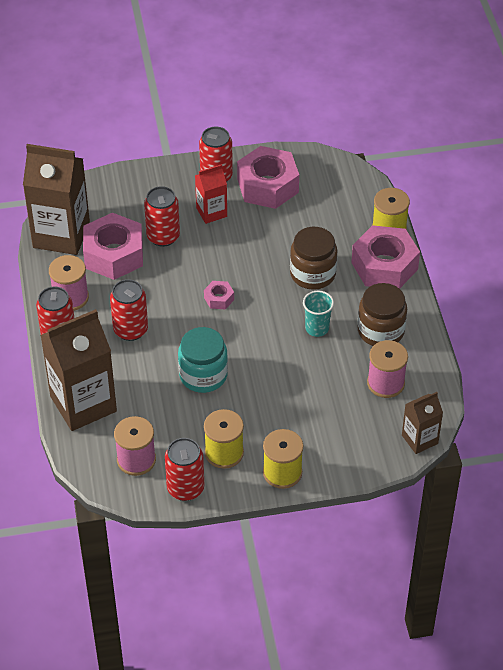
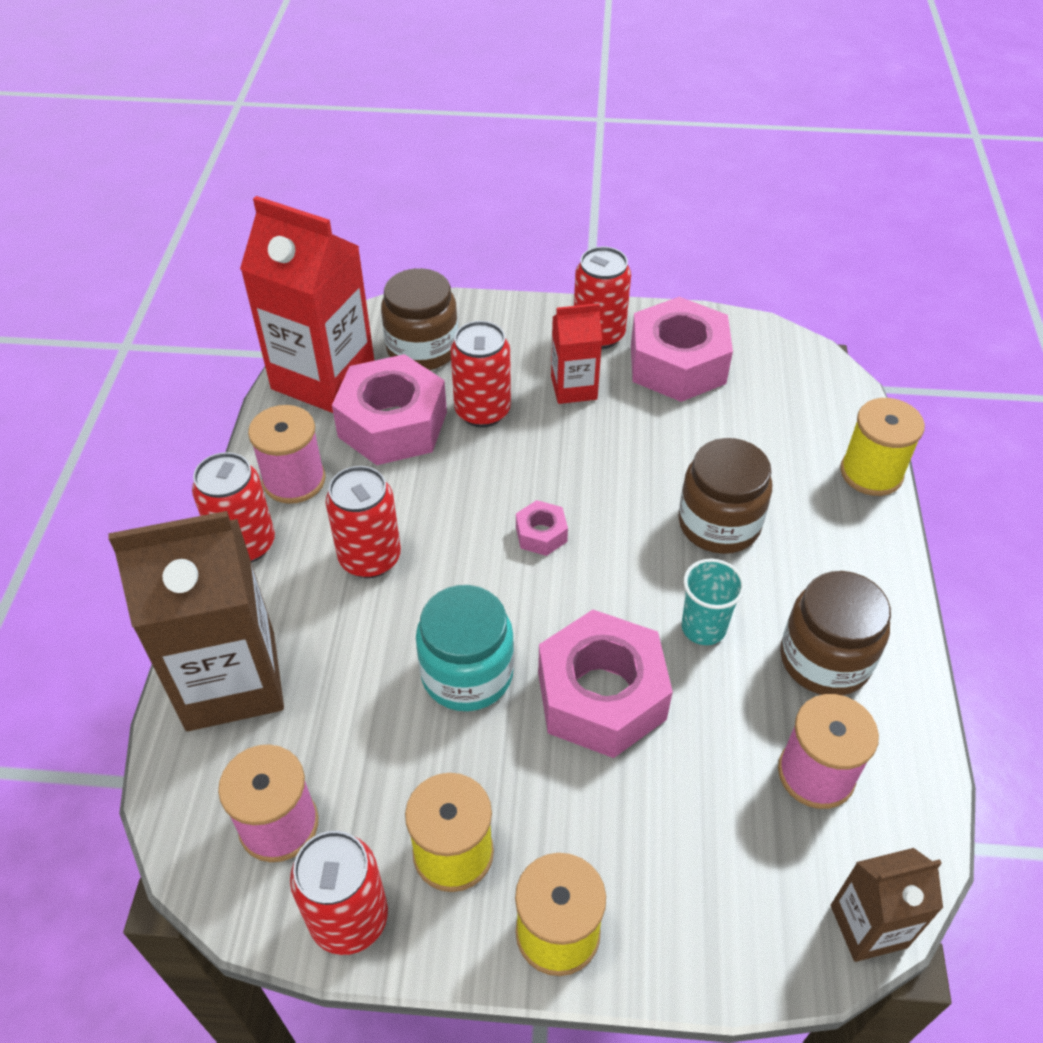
camera: 15 degrees right, 0 degrees up
(61, 235) = (323, 378): brown carton -> red carton
(114, 205) = (422, 349): none -> brown jar
(384, 266) = (852, 536): pink nut -> pink nut (601, 696)

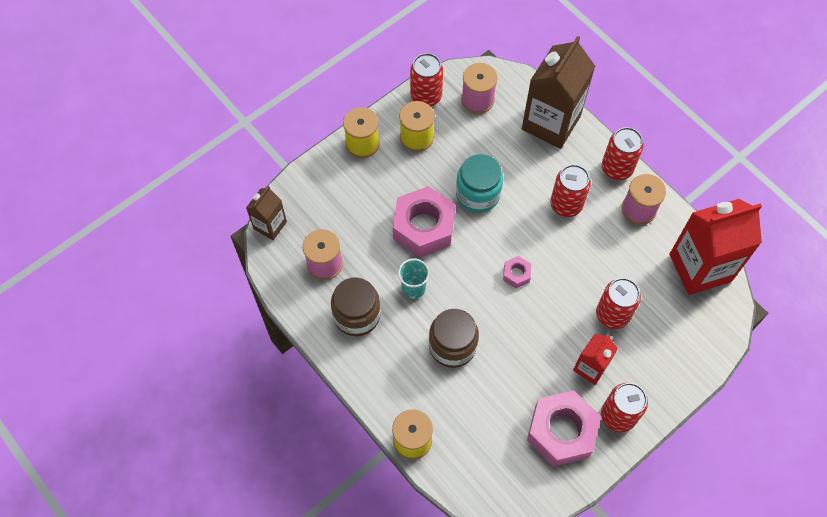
camera: 135 degrees right, 15 degrees up
(392, 424) = (639, 271): pink nut -> none
(422, 349) = (683, 326): brown jar -> none

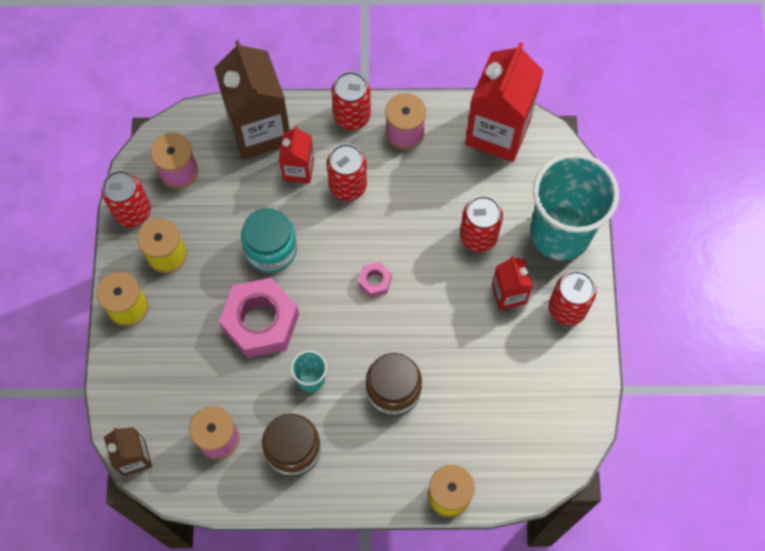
camera: 50 degrees left, 5 degrees up
(547, 166) = (298, 169): none -> red carton
(561, 432) = (543, 365): pink nut -> none
(668, 367) = (560, 233): none -> turquoise cup

